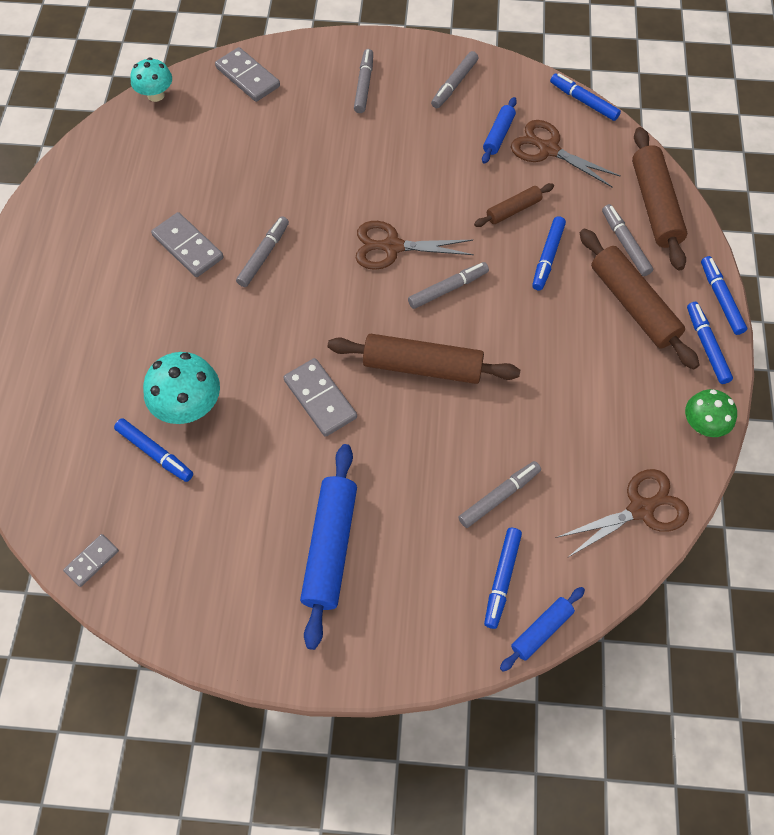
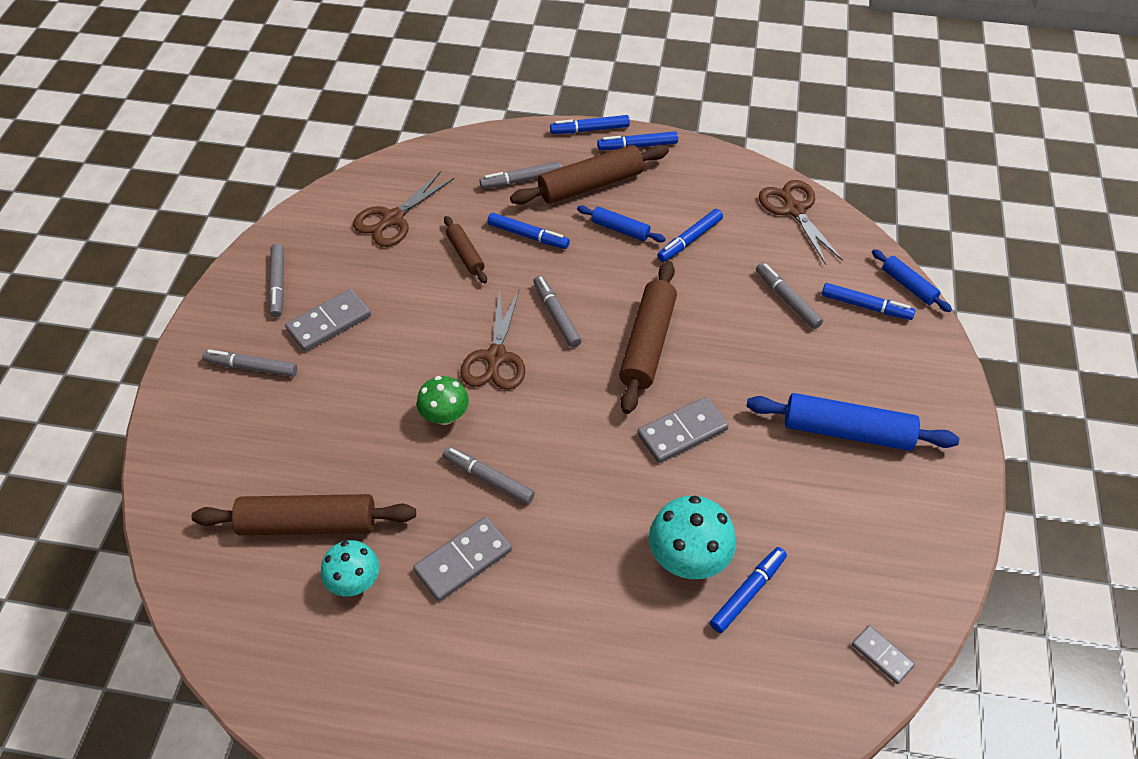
camera: 85 degrees left, 10 degrees down
(156, 95) = (191, 603): turquoise mushroom -> turquoise mushroom (354, 581)
(247, 77) = (196, 490): grey domino -> grey domino (329, 323)
(454, 84) = (278, 284): grey marker -> grey marker turned 45 degrees clockwise
(498, 135) = (363, 255): blue rolling pin -> blue rolling pin (620, 229)
(583, 101) = (336, 185): blue marker -> blue marker (689, 240)
(654, 205) = (480, 154): brown rolling pin -> brown rolling pin (308, 524)
(703, 425) = (714, 161): green mushroom -> green mushroom (445, 416)

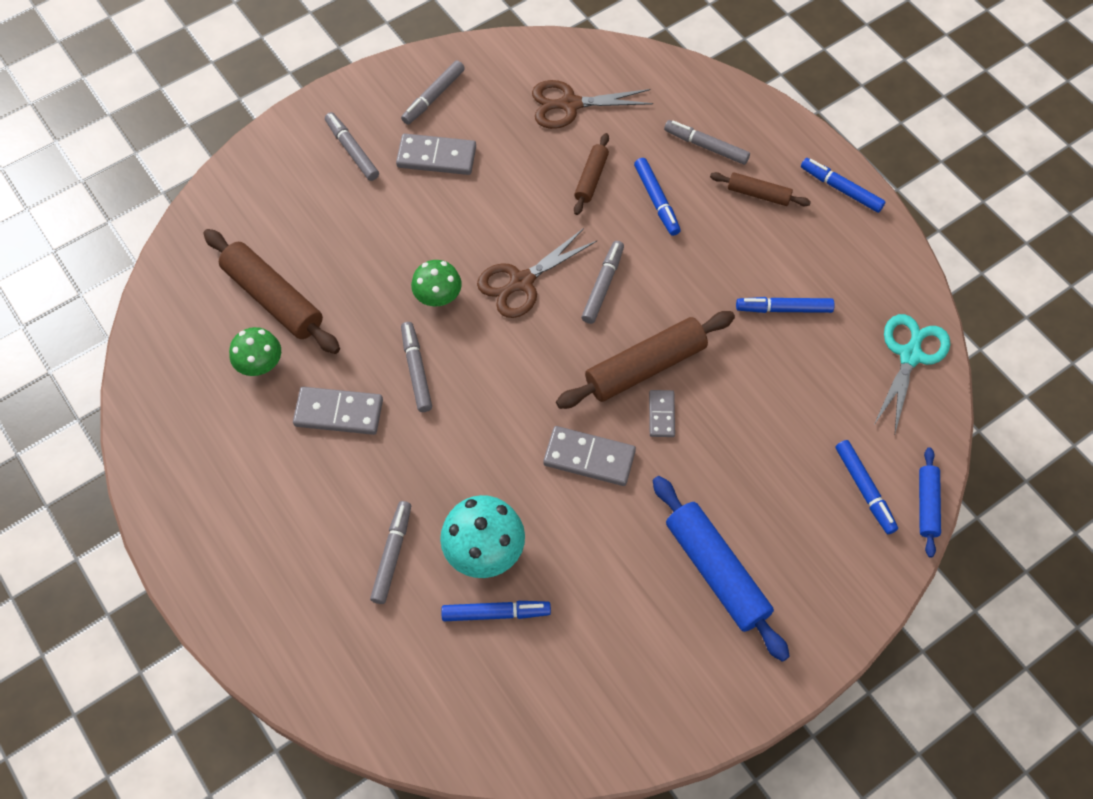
camera: 45 degrees right, 10 degrees up
(354, 581) = (260, 364): turquoise mushroom -> green mushroom
(590, 130) = (817, 142): blue marker -> none
(590, 185) = (758, 194): brown rolling pin -> brown rolling pin, size x0.54
(620, 229) = (736, 253): blue rolling pin -> none
(787, 300) = (803, 427): grey marker -> grey marker (392, 555)
(794, 209) = (910, 355): brown scissors -> turquoise scissors
(882, 655) = (535, 745): grey domino -> grey domino (661, 414)

